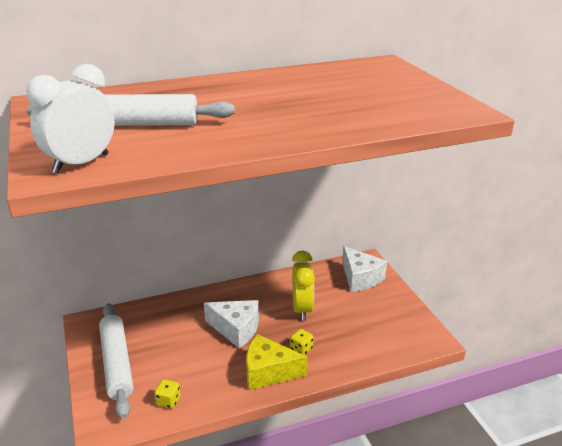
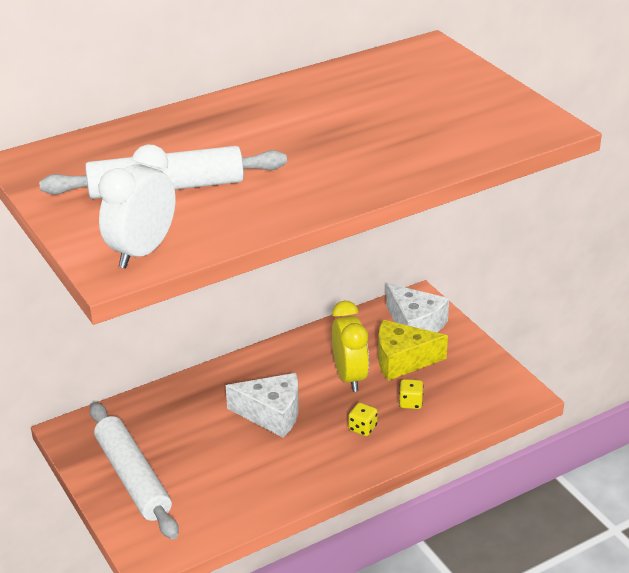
camera: 10 degrees left, 5 degrees up
(168, 401) = (217, 512): yellow dice -> yellow dice (410, 403)
(268, 372) = (329, 461): yellow cheese -> yellow cheese (402, 360)

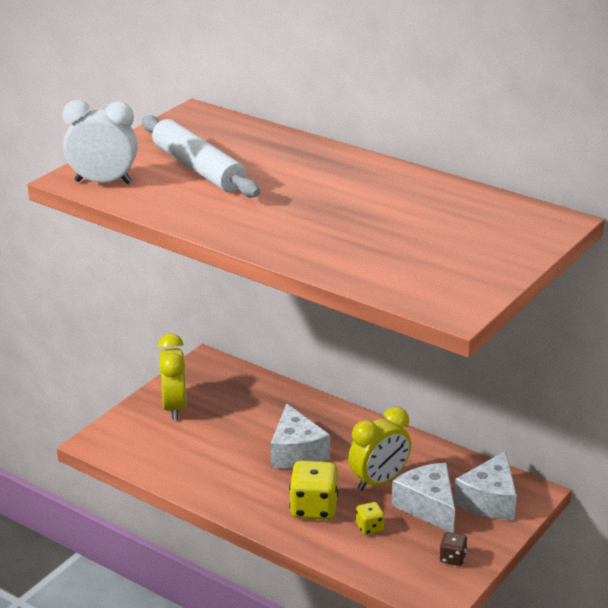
camera: 65 degrees right, 5 degrees down
(133, 478) = (174, 407): white rolling pin -> yellow clock
(362, 428) = (313, 508): yellow dice -> yellow dice, size x1.93
(402, 360) = (428, 506): yellow cheese -> white cheese
(477, 369) = (452, 558): none -> brown dice

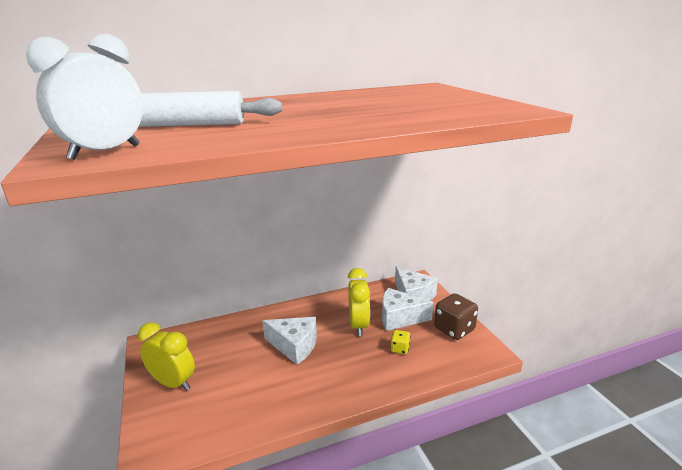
camera: 55 degrees left, 5 degrees down
(313, 508) = (359, 364): yellow dice -> none
(452, 558) = (454, 329): brown dice -> brown dice, size x1.93

